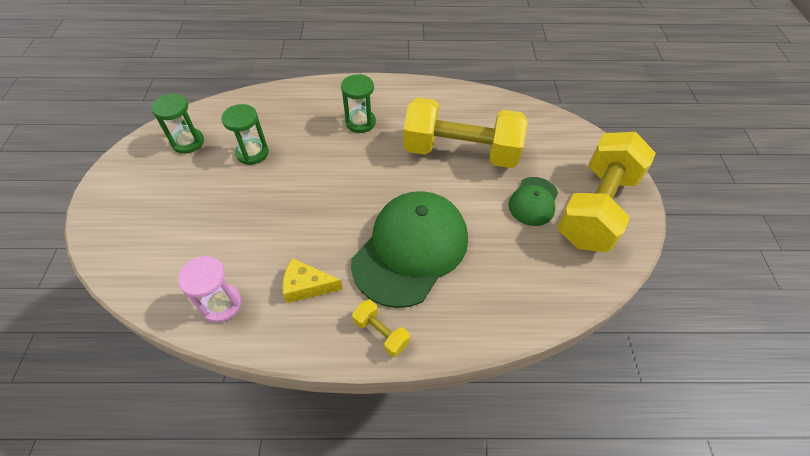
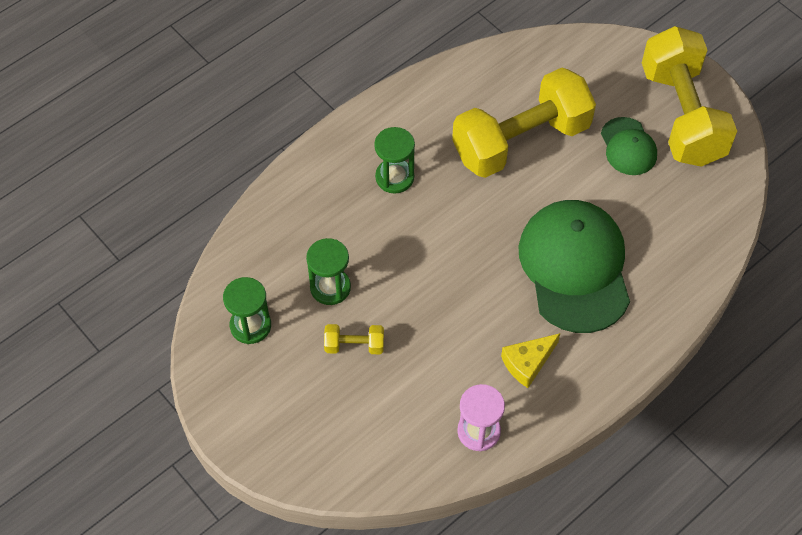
camera: 40 degrees left, 5 degrees up
(381, 333) = (623, 351): yellow dumbbell -> yellow dumbbell (354, 345)

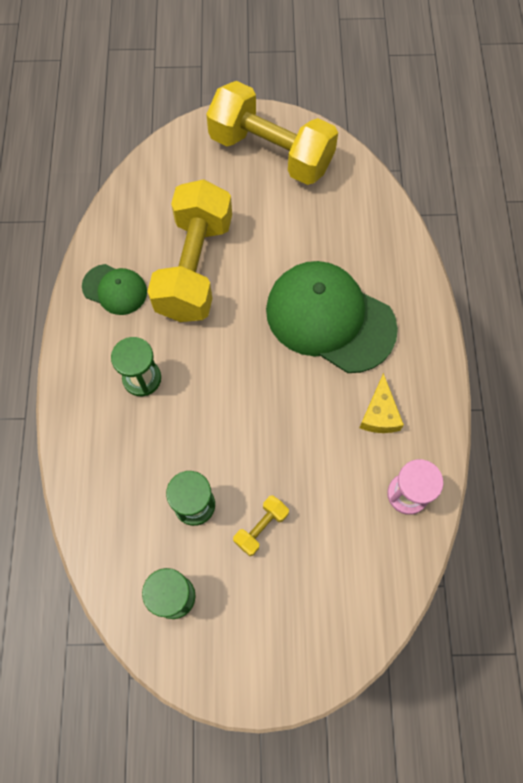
camera: 50 degrees left, 10 degrees up
(628, 147) = (264, 204): green cap -> green cap (115, 289)

